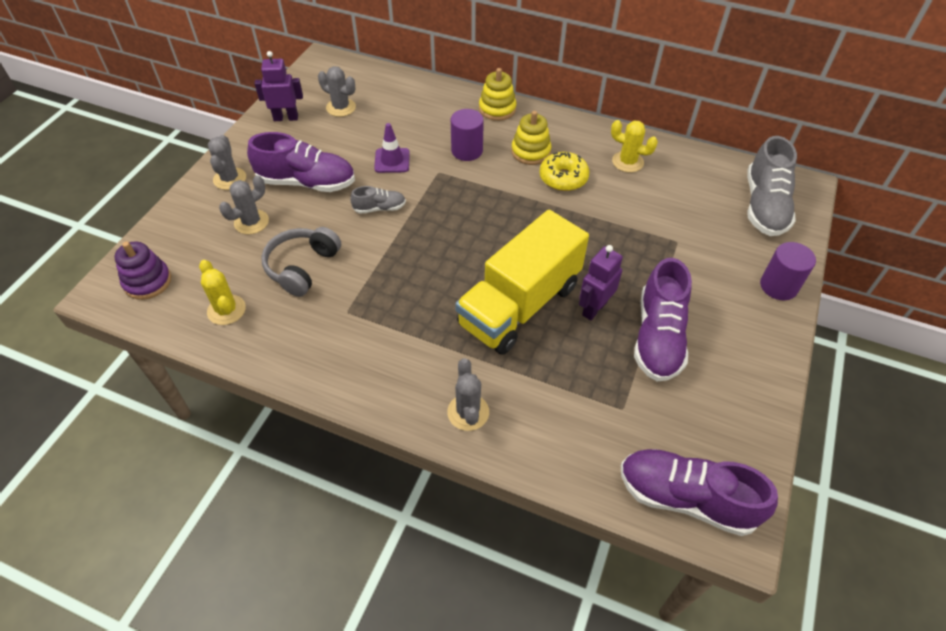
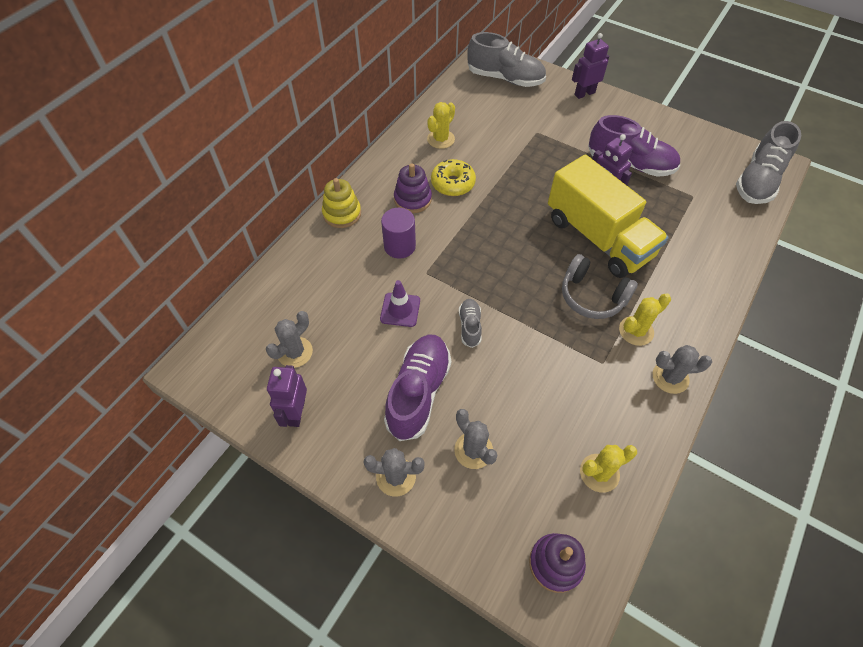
camera: 80 degrees left, 5 degrees up
(302, 267) = (544, 400): grey headphones -> grey headphones (592, 296)
(391, 340) = (636, 331): none -> yellow cactus
(468, 412) = (704, 285): grey cactus -> grey cactus (670, 377)
(530, 152) = (412, 199): yellow stacking toy -> purple stacking toy
(685, 498) = (758, 181): purple shoe -> grey shoe
(778, 286) = (584, 93): purple cylinder -> purple robot

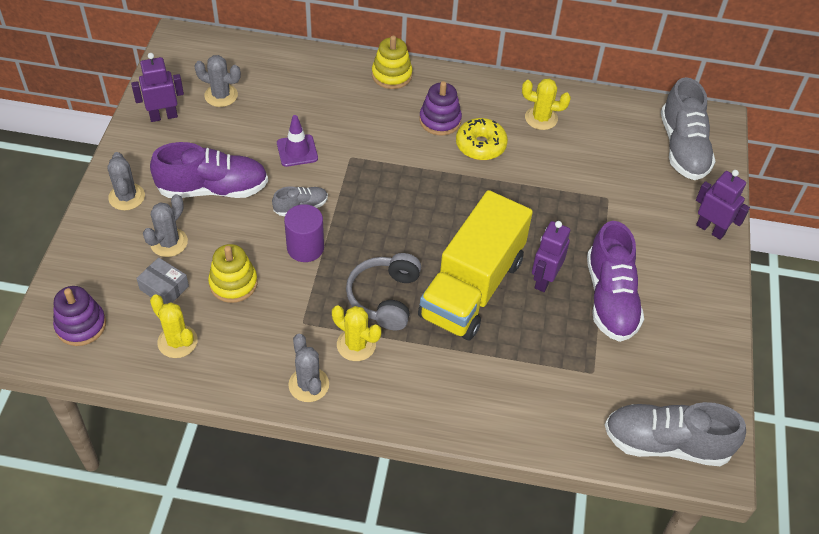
camera: 65 degrees right, 5 degrees down
(399, 246) = (373, 128): purple cylinder -> purple cylinder (305, 248)
(530, 469) = (164, 288): none -> grey box
(543, 406) = (233, 283): none -> yellow stacking toy

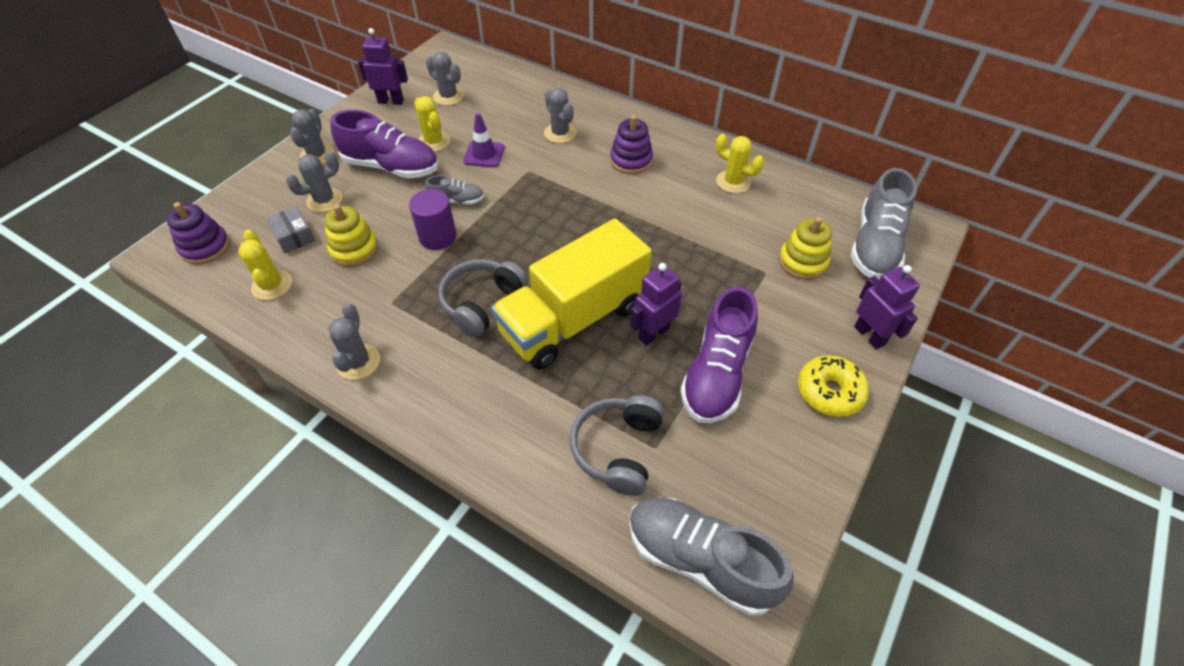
camera: 25 degrees right, 0 degrees up
(356, 345) = (427, 338): yellow cactus -> yellow cactus (434, 142)
(358, 109) = (560, 133): none -> grey cactus
(391, 75) = (608, 113): yellow stacking toy -> yellow stacking toy (802, 262)
(480, 145) = (658, 191): yellow donut -> yellow donut (829, 392)
(566, 383) = (618, 449): none -> grey headphones

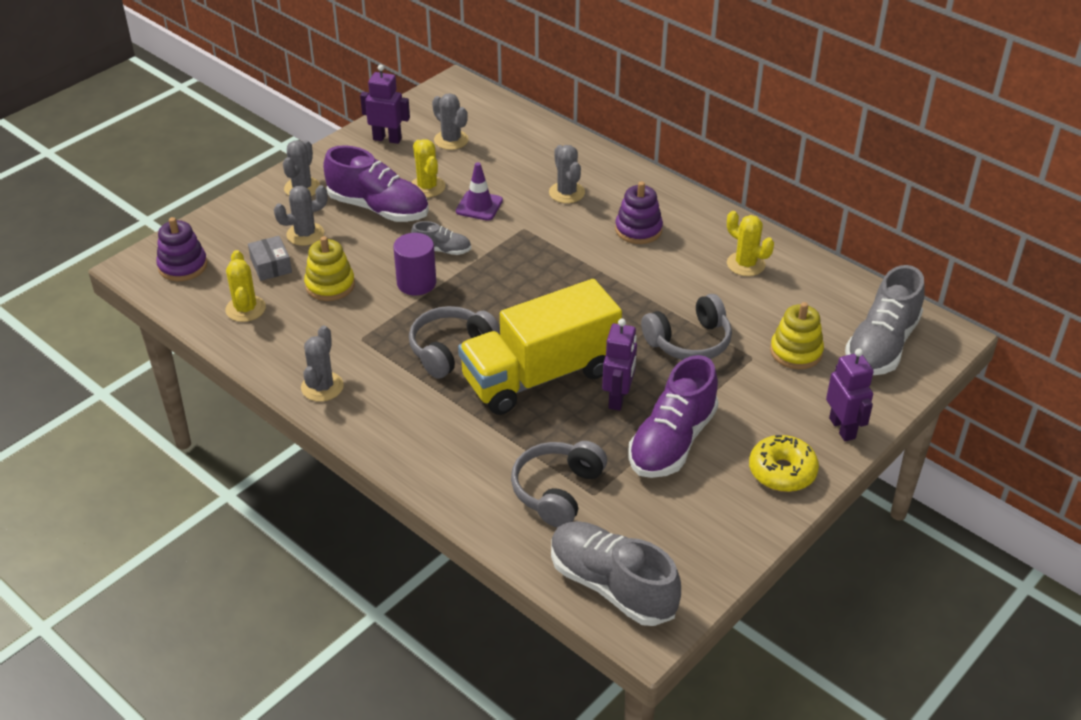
camera: 10 degrees right, 10 degrees down
(653, 333) = (618, 398): purple robot -> purple robot turned 135 degrees clockwise
(704, 264) = (689, 341): none -> grey headphones

